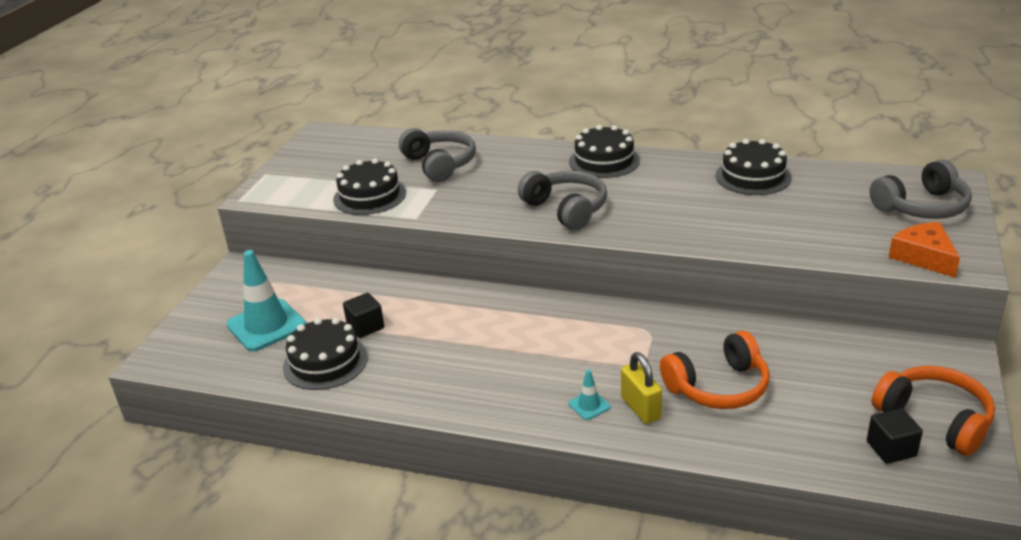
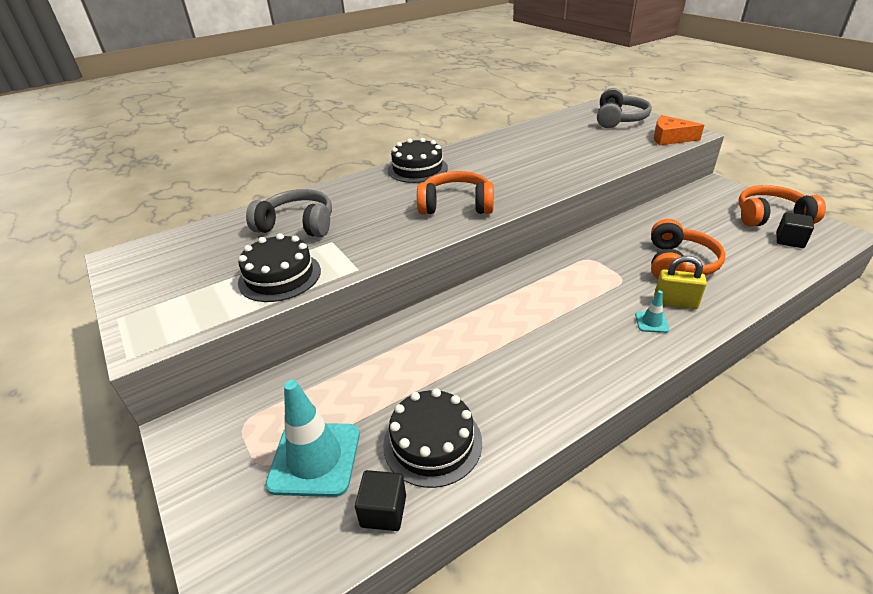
camera: 50 degrees left, 5 degrees up
(365, 327) = (411, 388): black cube -> black cube (383, 511)
(566, 209) = (456, 205): grey headphones -> orange headphones
(753, 176) = (518, 140): black cake -> none

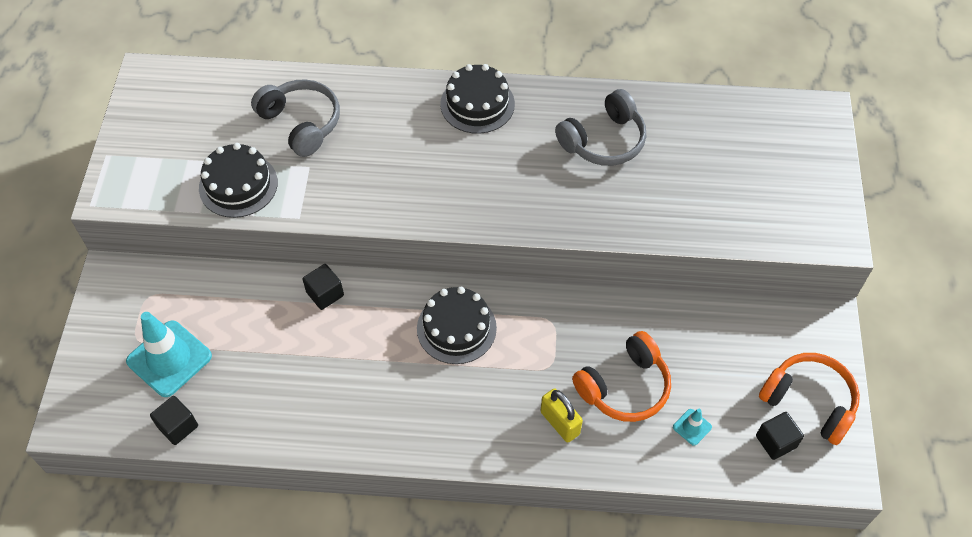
camera: 35 degrees right, 20 degrees up
(413, 330) = (325, 294): none -> black cube
(432, 442) = (247, 402): black cake -> black cake (456, 328)
(456, 205) = (453, 188): orange headphones -> none
(619, 119) = (794, 155): grey headphones -> grey headphones (603, 141)
(651, 322) = (513, 426): turquoise traffic cone -> turquoise traffic cone (692, 427)
(670, 138) = (800, 230): orange cheese -> none

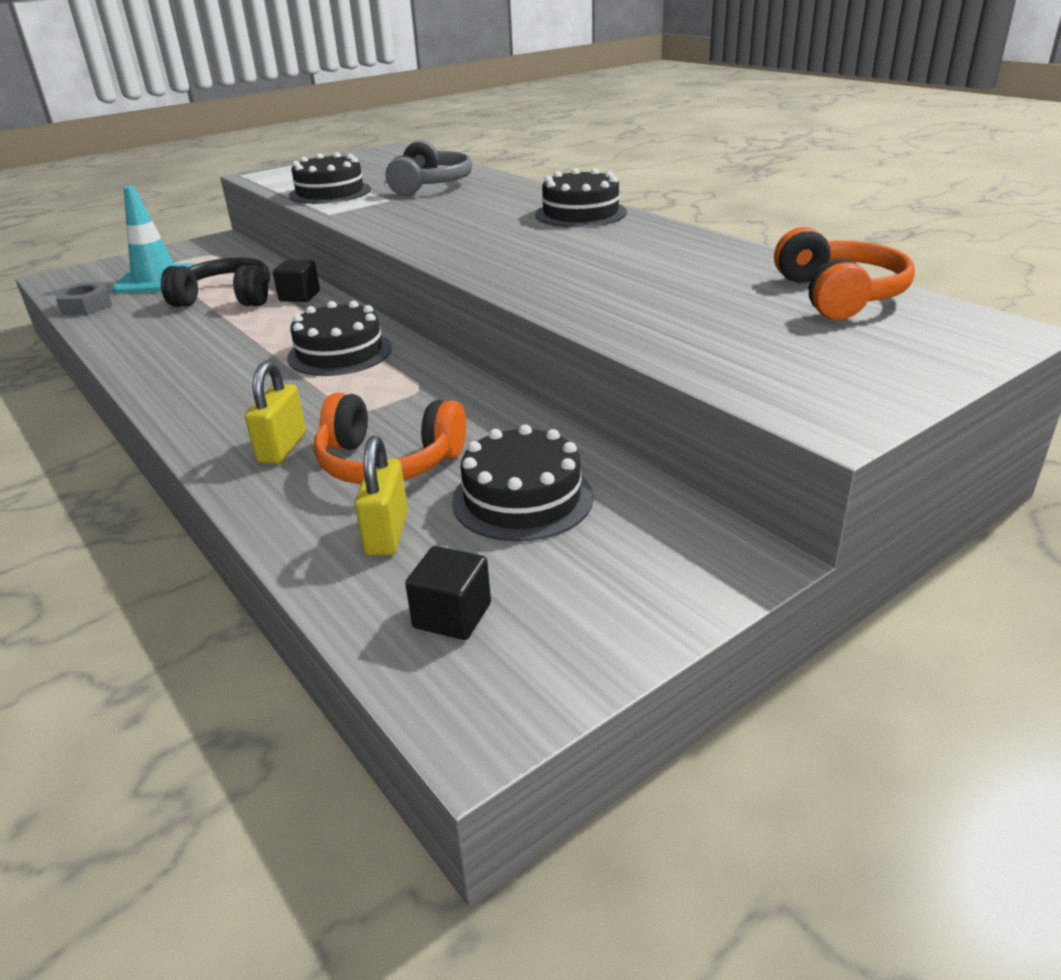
camera: 50 degrees right, 25 degrees down
(178, 426) = (86, 306): black cube -> grey nut
(275, 336) = (226, 298): none -> black headphones
(603, 141) = (658, 261): grey headphones -> none
(692, 427) = (387, 533): turquoise traffic cone -> yellow padlock
(712, 357) = (522, 498): none -> black cake
(809, 401) = (570, 613): orange headphones -> orange headphones (838, 295)

